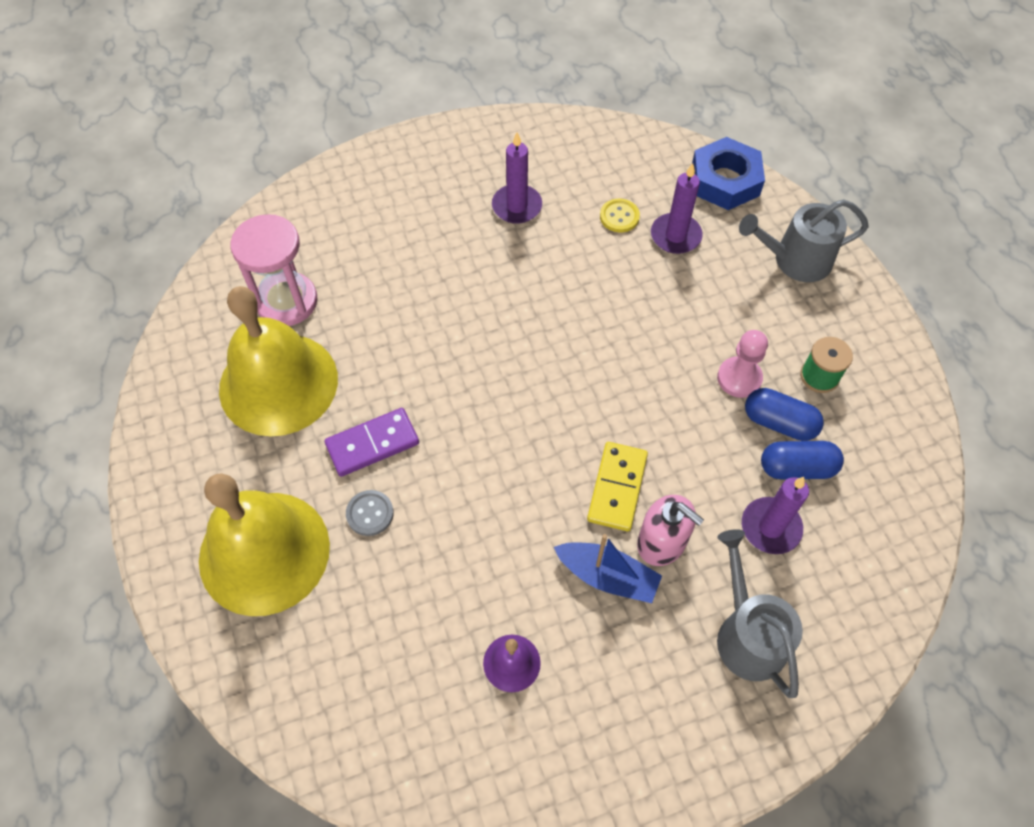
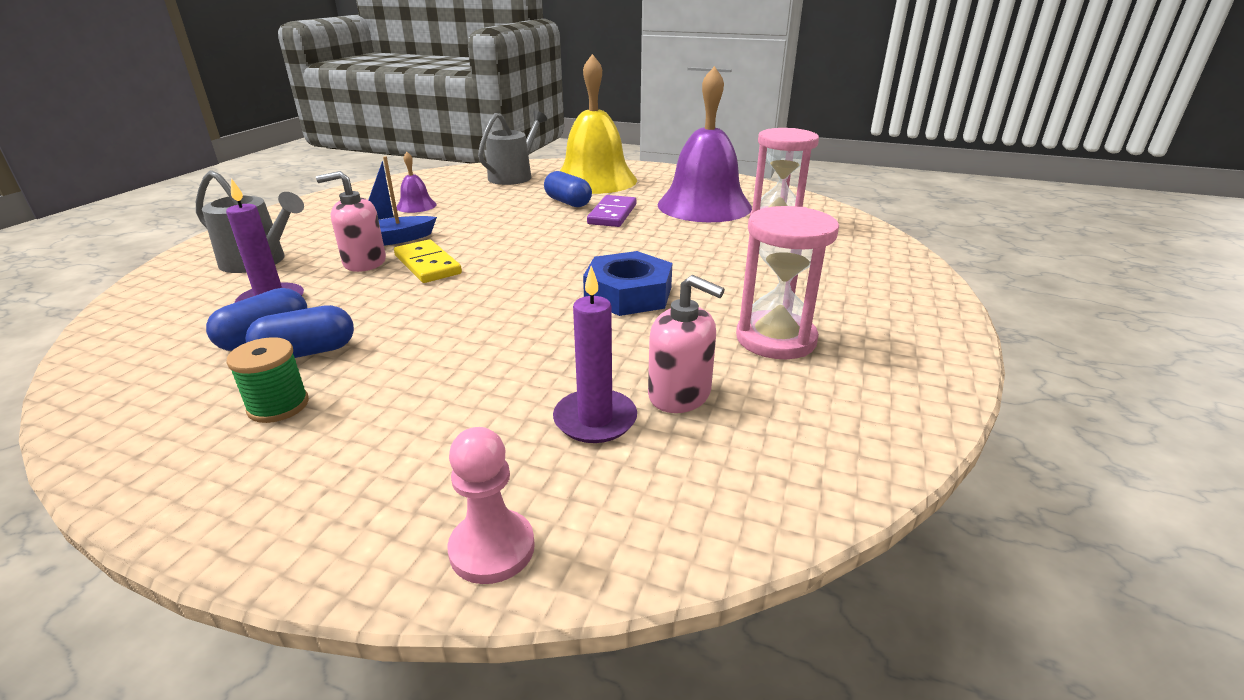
camera: 130 degrees right, 30 degrees down
(278, 383) = (704, 205): yellow bell -> purple bell
(370, 513) = (568, 202): grey button -> blue capsule
(517, 206) = (775, 339): purple candle -> pink hourglass
(619, 217) = (680, 394): yellow button -> pink soap dispenser
(725, 180) = (626, 533): blue nut -> blue nut (628, 294)
(739, 378) = (380, 357): pink pawn -> pink pawn (492, 548)
(796, 260) = (403, 502): grey watering can -> grey watering can (513, 176)

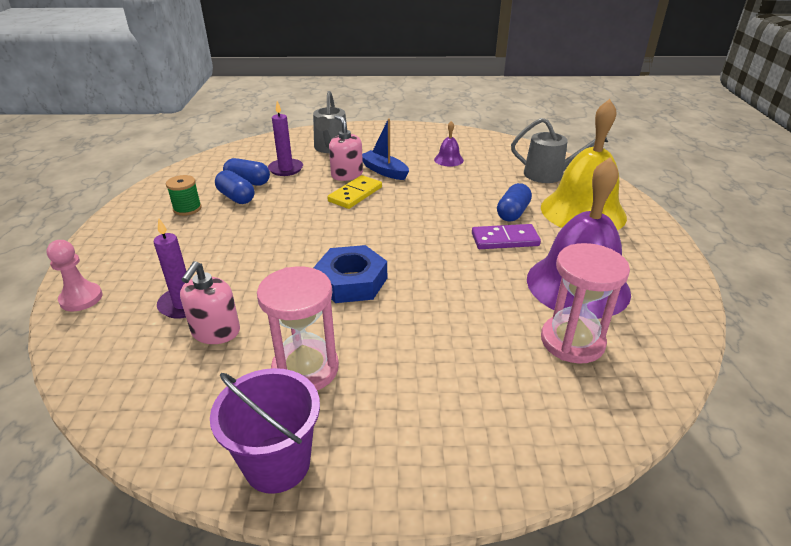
camera: 70 degrees right, 5 degrees up
(916, 369) = (277, 463): none -> purple bucket

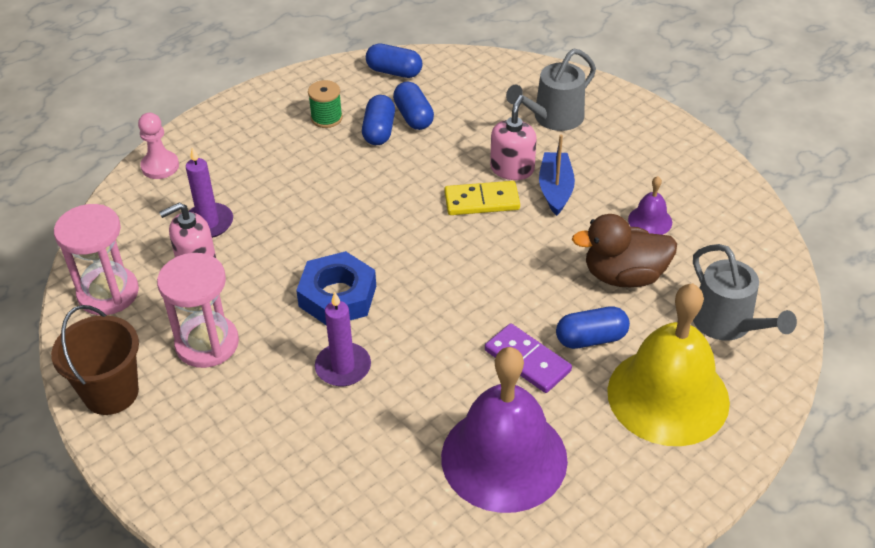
camera: 50 degrees right, 10 degrees up
(199, 170) = (394, 72): none -> blue capsule
(277, 463) = (111, 393): purple bucket -> brown bucket
(286, 169) = (468, 121): purple candle -> purple candle (343, 367)
(478, 183) = (624, 276): none -> brown duck
(572, 341) = (405, 493): pink hourglass -> pink hourglass (108, 293)

